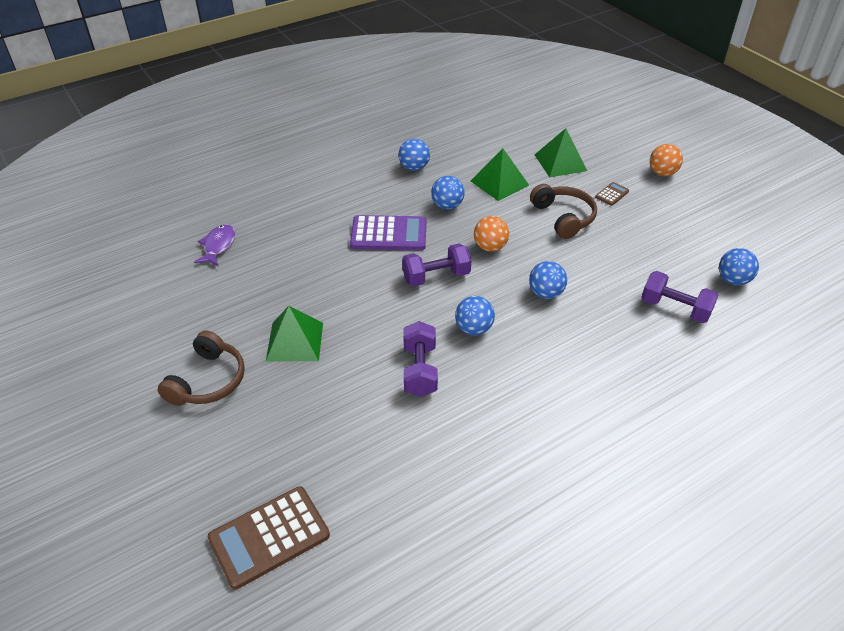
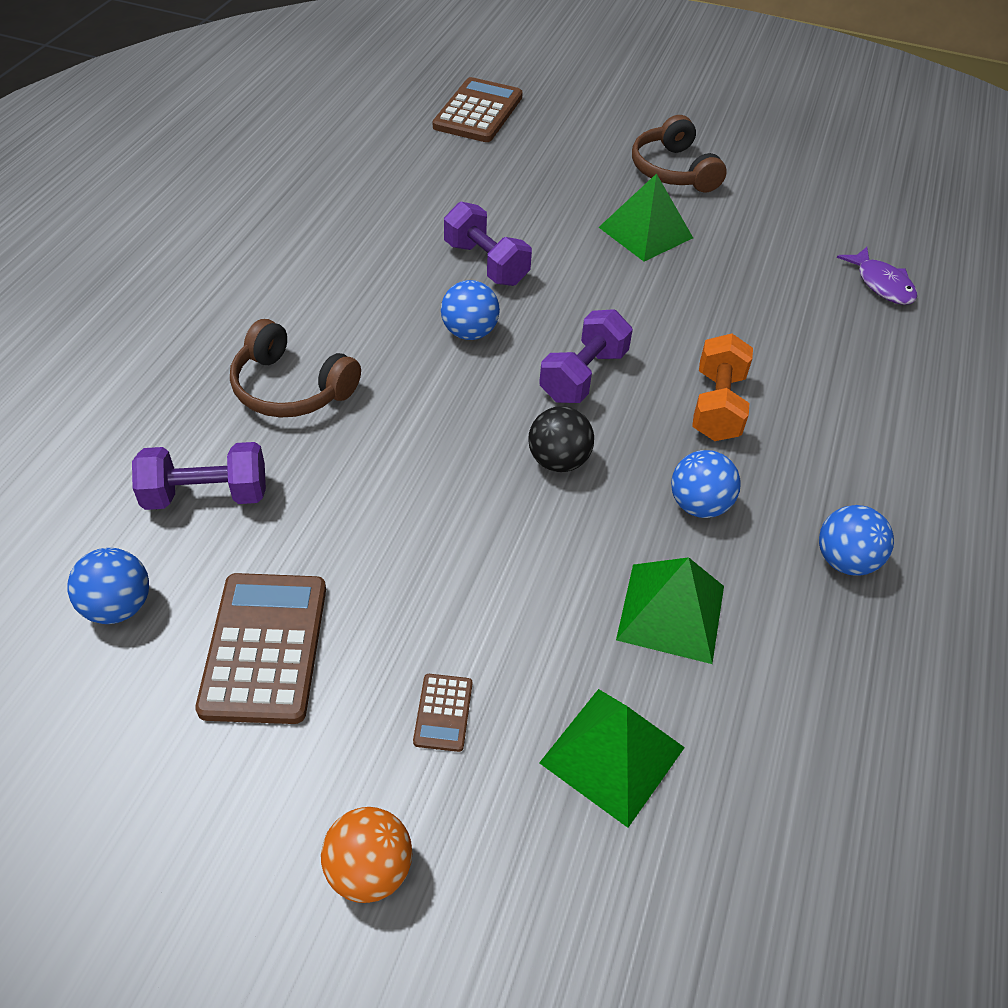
camera: 140 degrees right, 5 degrees up
(388, 234) = (717, 406): purple calculator -> orange dumbbell
(490, 247) = (558, 461): orange ball -> black ball
(545, 293) = (416, 425): blue ball -> none
(563, 217) = (493, 589): brown headphones -> brown headphones (291, 388)
(672, 239) = (265, 647): none -> brown calculator

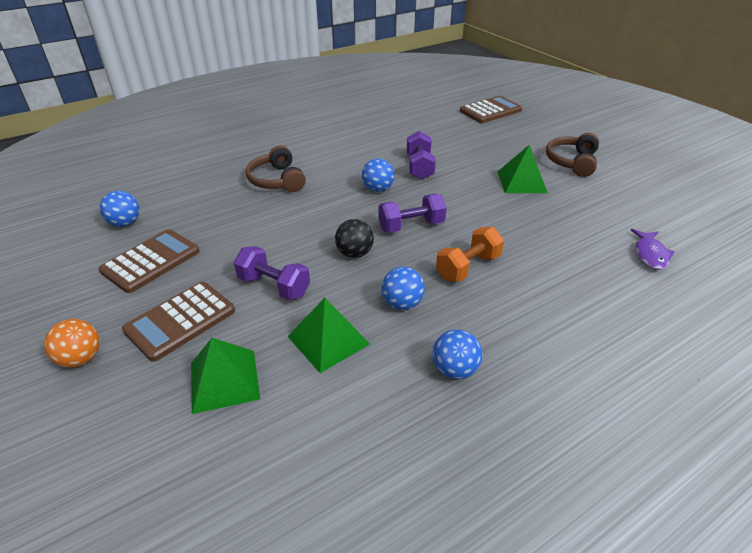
camera: 40 degrees right, 10 degrees down
(206, 495) = (199, 202): purple dumbbell -> purple dumbbell (274, 286)
(443, 712) = (180, 321): brown calculator -> brown calculator, size x2.15

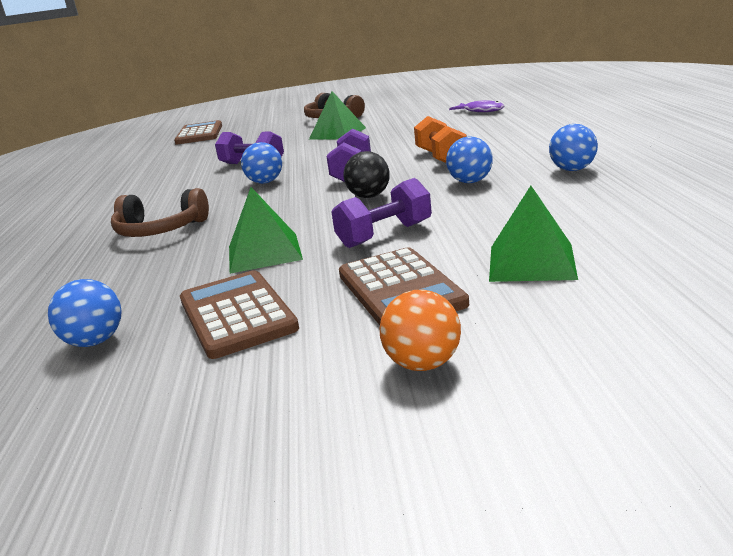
camera: 60 degrees left, 15 degrees down
(328, 340) = (500, 212): green pyramid -> green pyramid (264, 252)

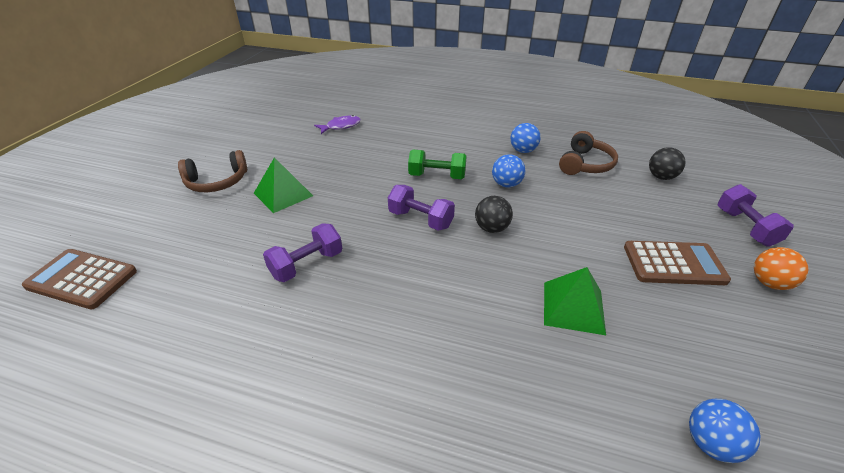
camera: 70 degrees left, 15 degrees up
(160, 230) = (456, 367): brown headphones -> brown headphones (585, 164)
(237, 314) = (686, 344): brown calculator -> none
(265, 182) = (384, 269): blue ball -> none
(385, 235) = (579, 244): purple dumbbell -> purple dumbbell (745, 227)
(441, 157) = (437, 176): orange dumbbell -> green dumbbell
(532, 262) = (657, 211): green pyramid -> none
(660, 250) = (661, 177): none -> black ball

